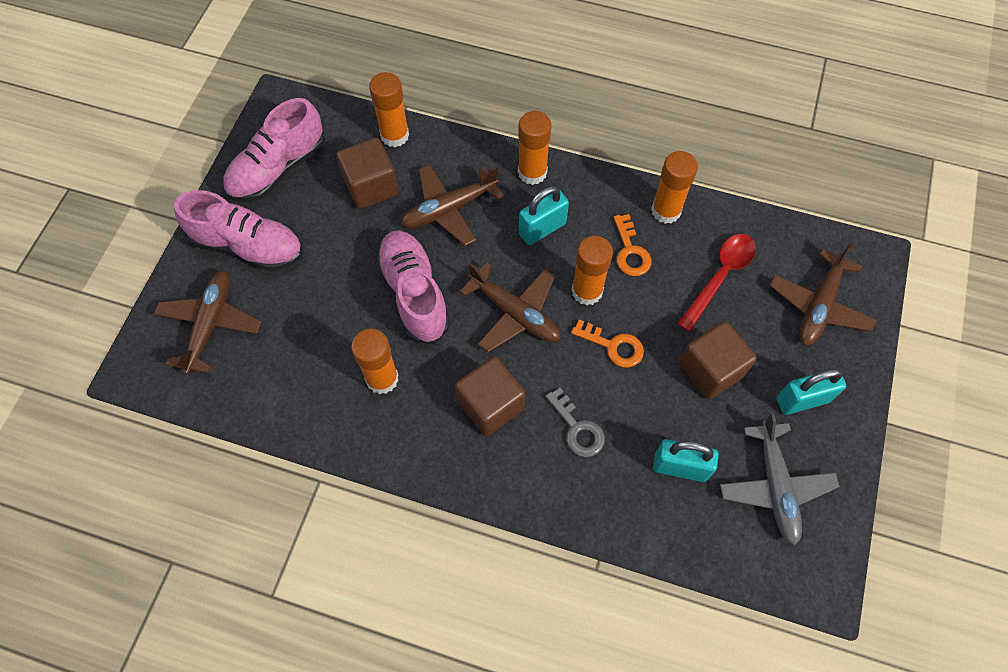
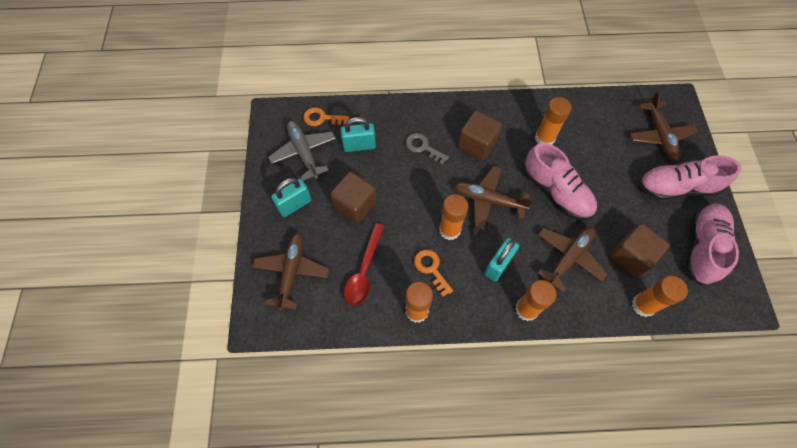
camera: 160 degrees right, 0 degrees up
(613, 346) = (420, 200): orange key -> orange key (322, 118)

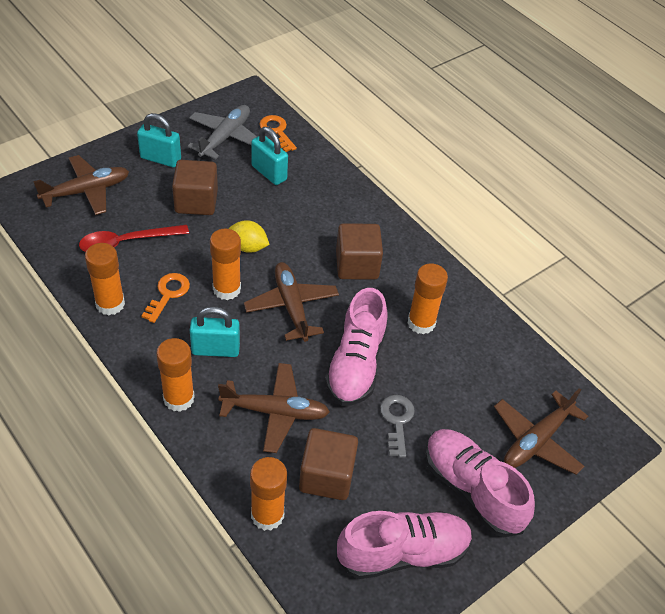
camera: 50 degrees right, 15 degrees down
(420, 196) = (248, 247): none -> yellow lemon
(423, 147) = (311, 222): grey key -> grey key (397, 421)

